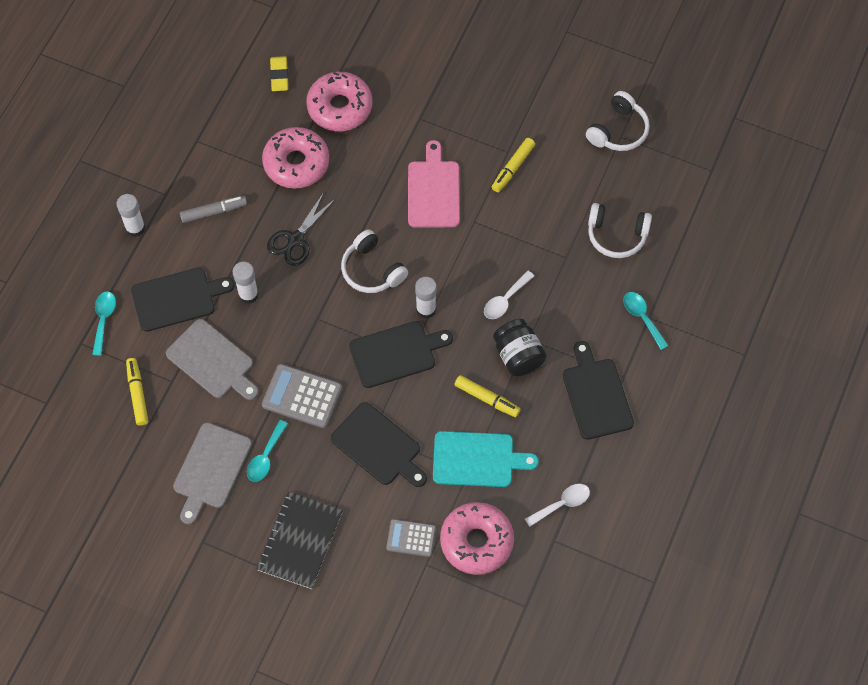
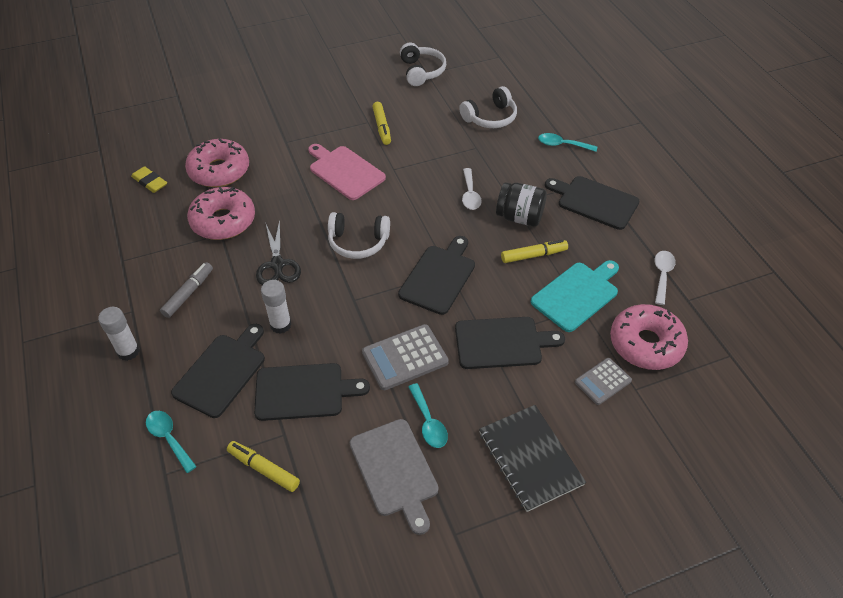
camera: 45 degrees left, 15 degrees down
(212, 361) = (303, 392): grey cutting board -> black cutting board
(426, 309) = (425, 237): white glue stick -> none

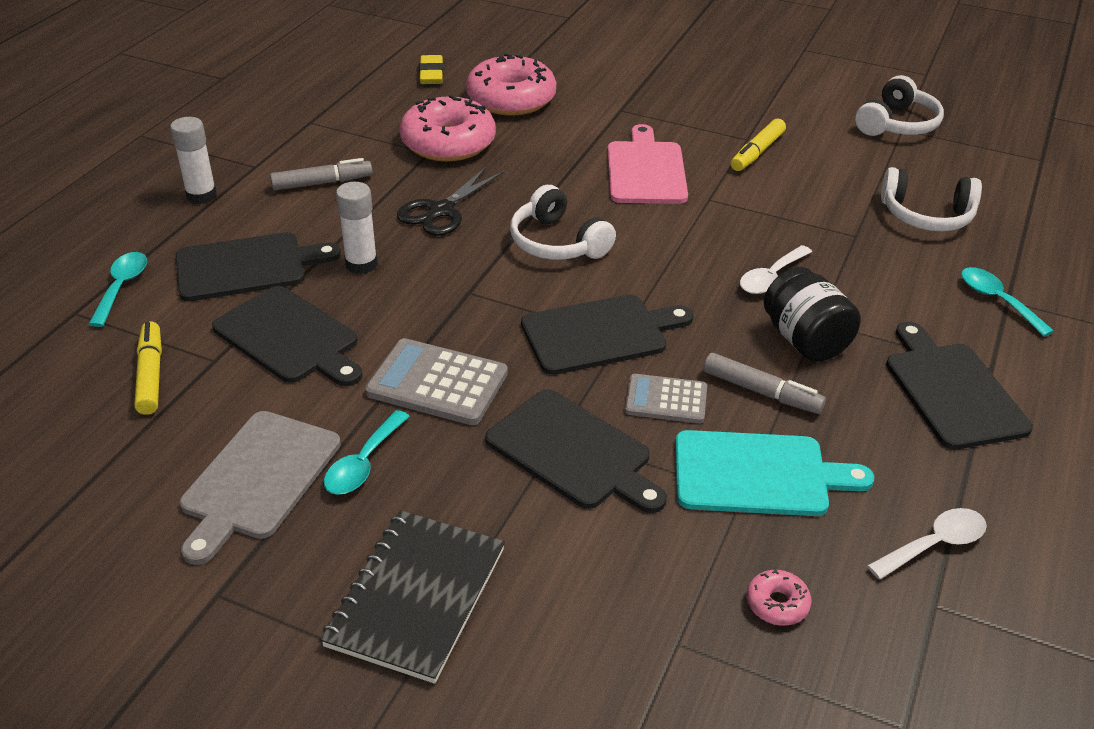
camera: 45 degrees right, 10 degrees down
(533, 255) = (761, 392): yellow marker -> grey marker
(603, 381) = (642, 595): grey calculator -> grey calculator (666, 400)
(646, 344) = (777, 604): pink donut -> pink donut, size x0.42

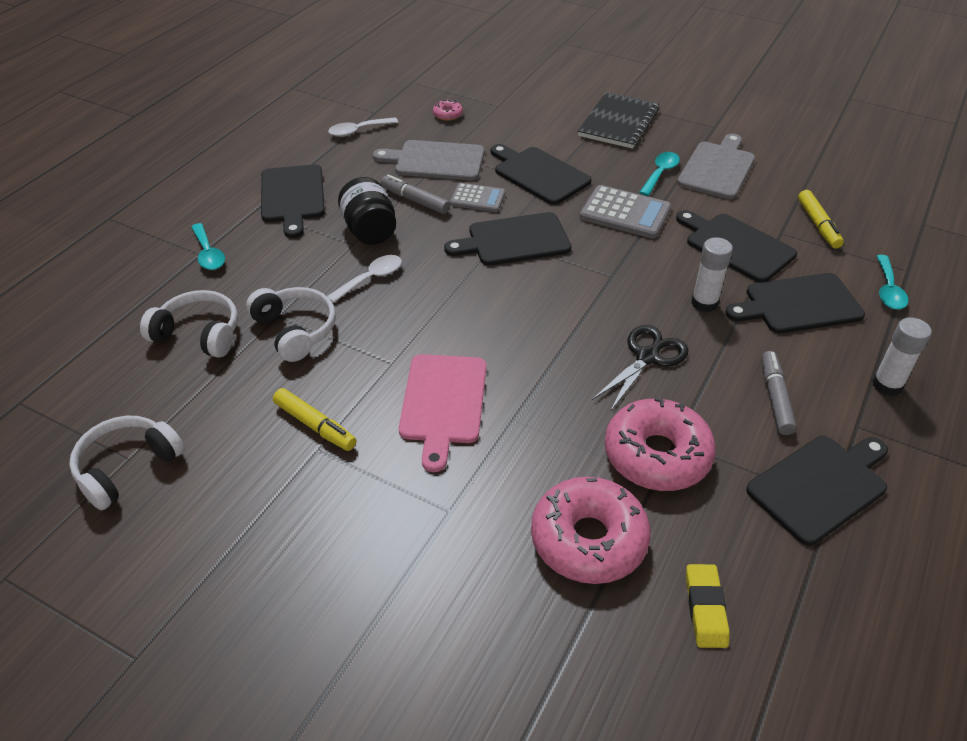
camera: 175 degrees left, 5 degrees up
(314, 129) = (820, 486): none -> black cutting board
(322, 183) = (775, 398): grey marker -> grey marker turned 105 degrees clockwise
(557, 243) = (540, 318): white headphones -> white headphones (295, 330)
(757, 152) = (315, 425): yellow marker -> yellow marker turned 90 degrees clockwise
(758, 474) = (435, 161): turquoise cutting board -> grey cutting board

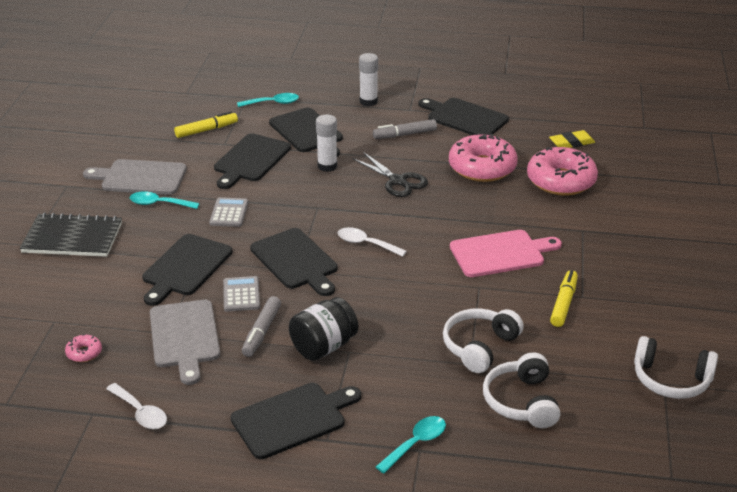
camera: 110 degrees left, 10 degrees down
(371, 279) = (391, 325): white spoon -> white spoon (366, 244)
(625, 213) = (229, 213): grey calculator -> grey calculator, size x0.64
(648, 357) = (398, 181): black scissors -> black scissors turned 150 degrees counterclockwise

